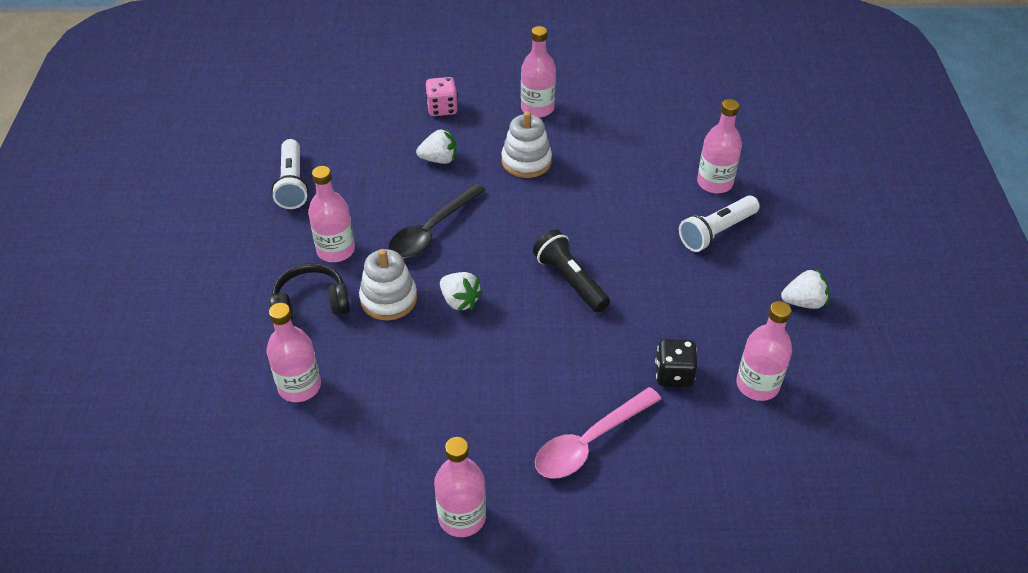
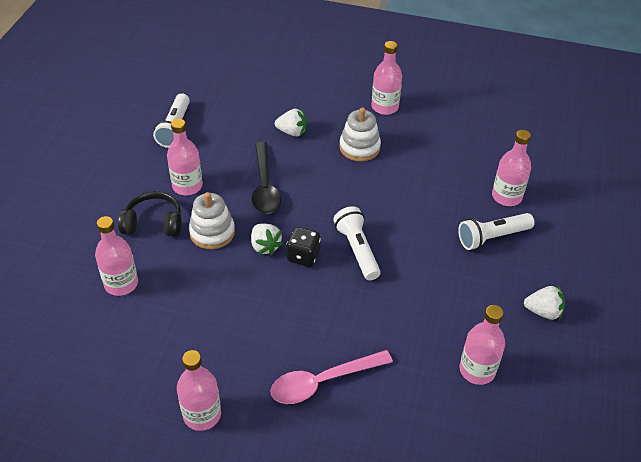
camera: 15 degrees right, 0 degrees up
(431, 231) = (264, 186): black spoon -> black spoon turned 60 degrees counterclockwise
(442, 108) = (310, 92): pink dice -> none
(570, 281) = (357, 250): black flashlight -> white flashlight
(674, 374) = (411, 345): black dice -> black dice (303, 256)

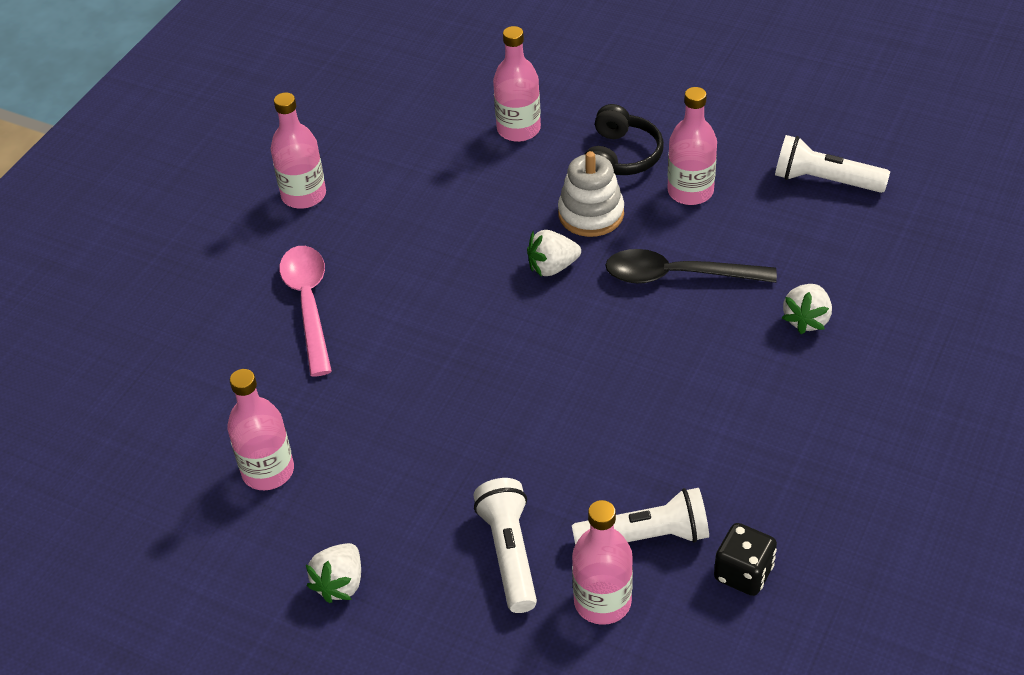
camera: 105 degrees right, 0 degrees up
(303, 256) = (524, 307): black dice -> black dice (743, 573)
(357, 250) = (522, 370): white flashlight -> white flashlight (645, 536)
(359, 147) = (758, 406): white stacking toy -> none
(385, 107) = (872, 461): pink bottle -> none

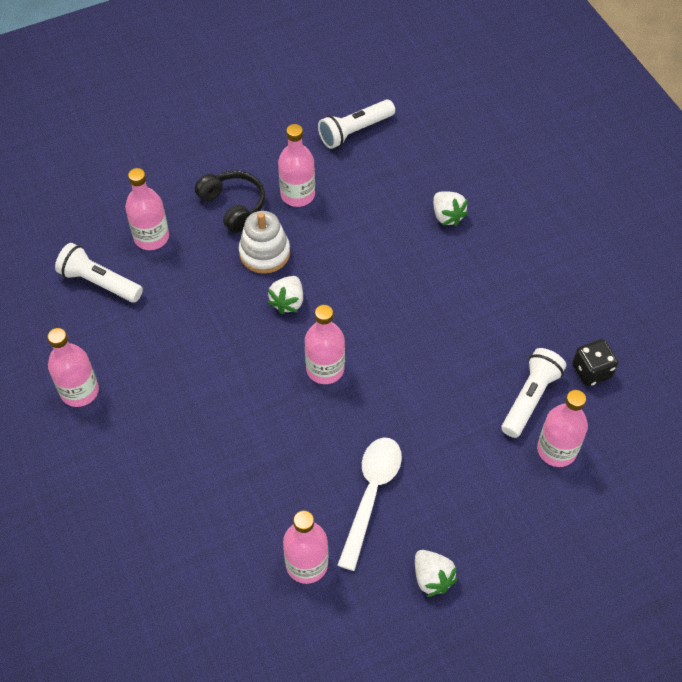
camera: 55 degrees left, 10 degrees up
(309, 304) = (184, 451): pink spoon -> none
(392, 472) = (371, 494): none -> white spoon
(503, 344) = (325, 369): none -> pink bottle
(509, 554) = (485, 473): white flashlight -> white flashlight (99, 282)
(677, 275) = (356, 248): black spoon -> none

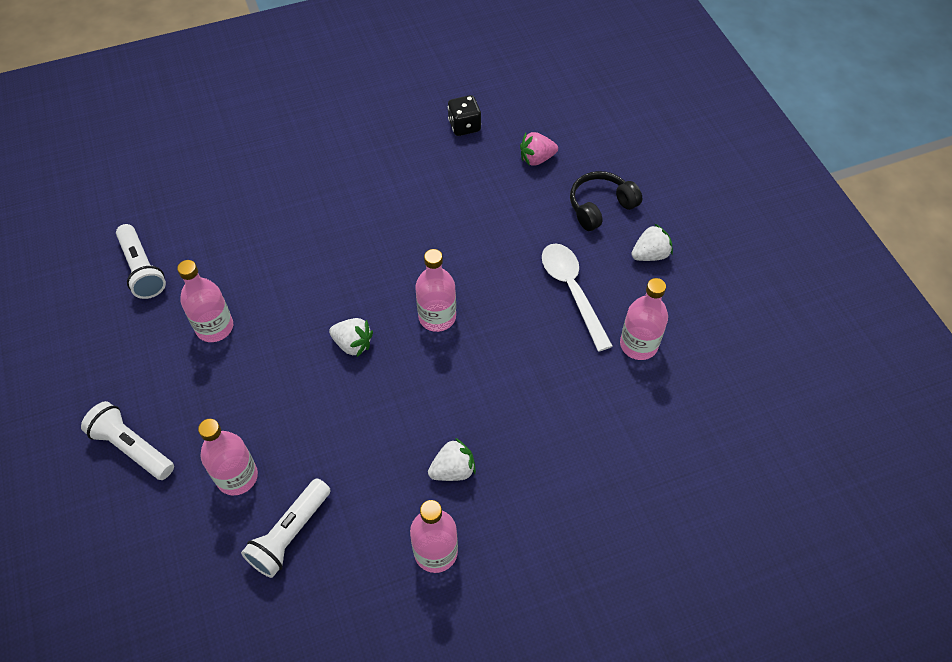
camera: 85 degrees left, 0 degrees up
(233, 206) = (213, 390): black headphones -> black headphones (600, 207)
(264, 253) = (286, 362): white stacking toy -> none
(371, 494) = (572, 290): white spoon -> white spoon turned 45 degrees clockwise
(447, 216) = (276, 203): white strawberry -> white strawberry (453, 470)
(530, 398) = (486, 169): white flashlight -> white flashlight (132, 448)
(556, 450) = (536, 159): pink bottle -> pink strawberry

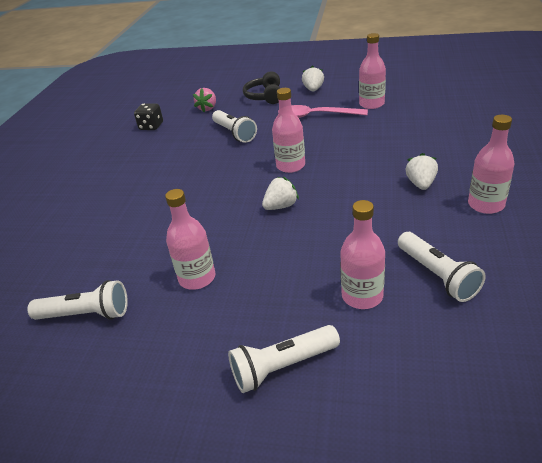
camera: 55 degrees left, 20 degrees down
(486, 222) = (234, 133): none -> white flashlight
(572, 290) = (315, 116): white spoon -> pink spoon

